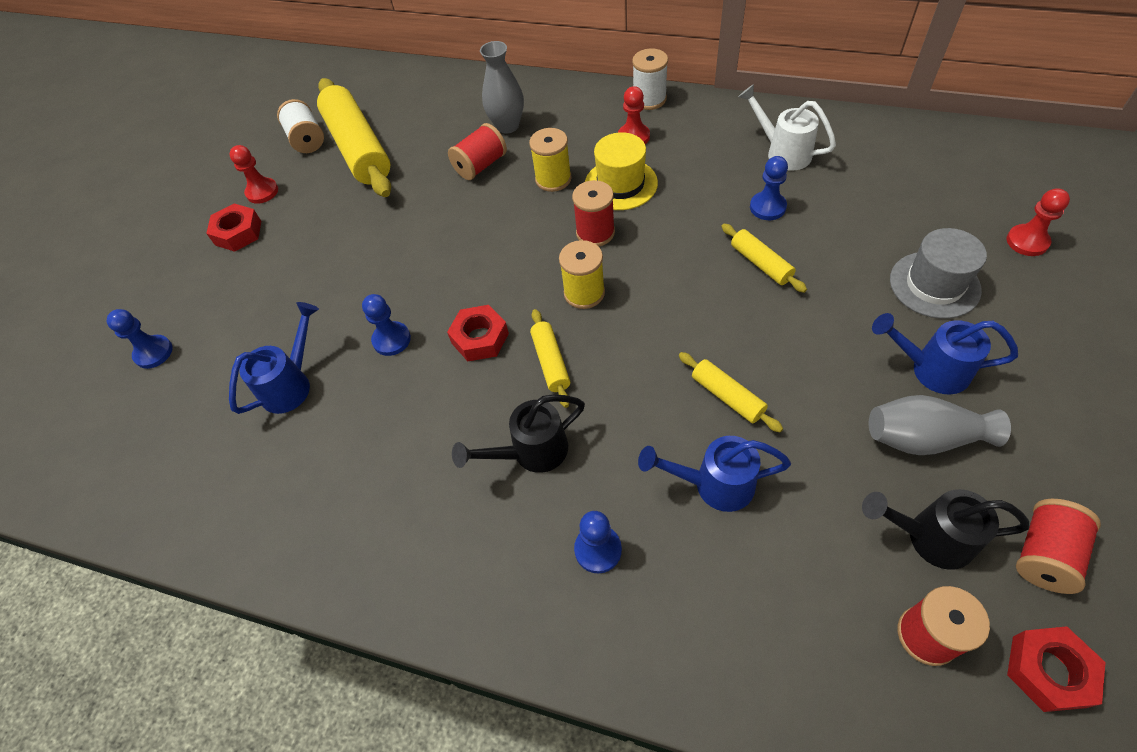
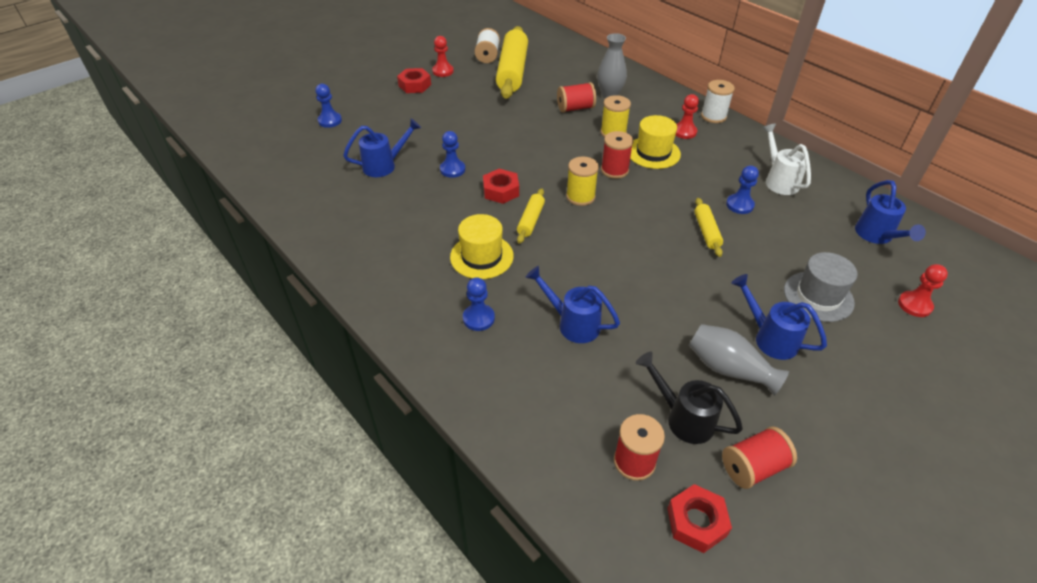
camera: 25 degrees right, 10 degrees down
(530, 452) = (481, 256): black watering can -> yellow hat
(727, 396) = (620, 286): yellow rolling pin -> none
(929, 174) = (877, 236): none -> blue watering can

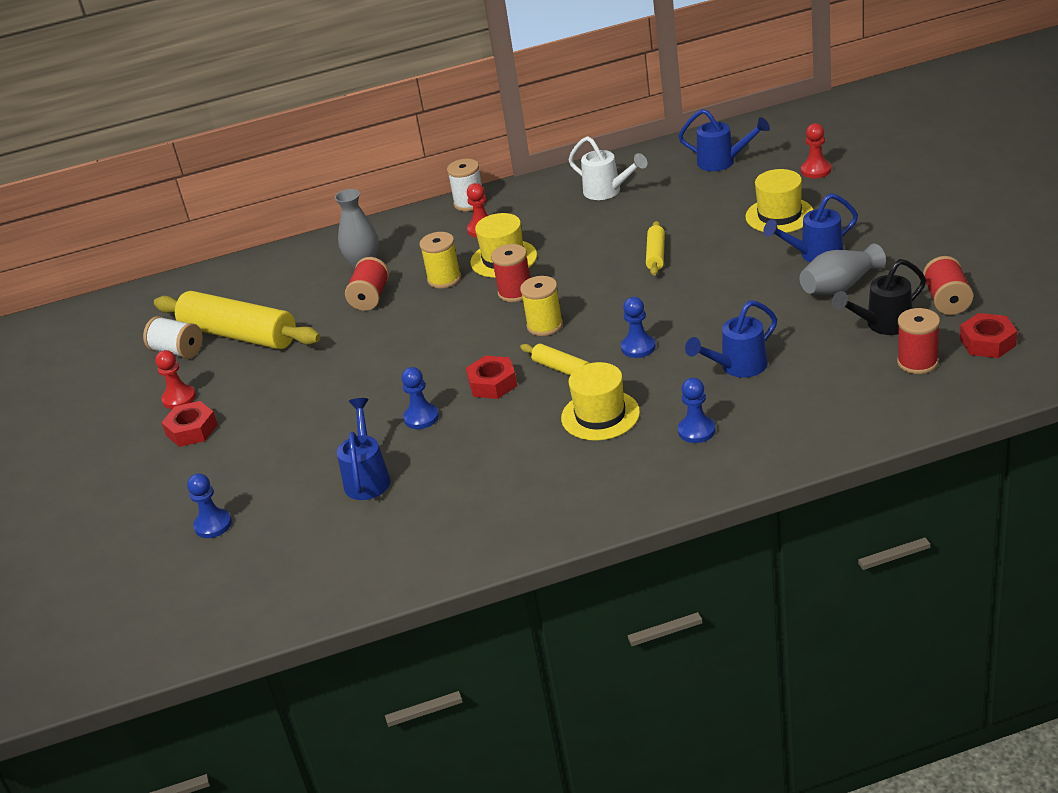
camera: 60 degrees left, 10 degrees down
(706, 231) = (656, 255): yellow rolling pin -> yellow rolling pin turned 75 degrees clockwise
(739, 205) = (629, 225): blue pawn -> blue pawn (638, 347)
(778, 180) = (608, 192): white watering can -> white watering can turned 150 degrees counterclockwise
(818, 296) = (779, 215): grey hat -> yellow hat

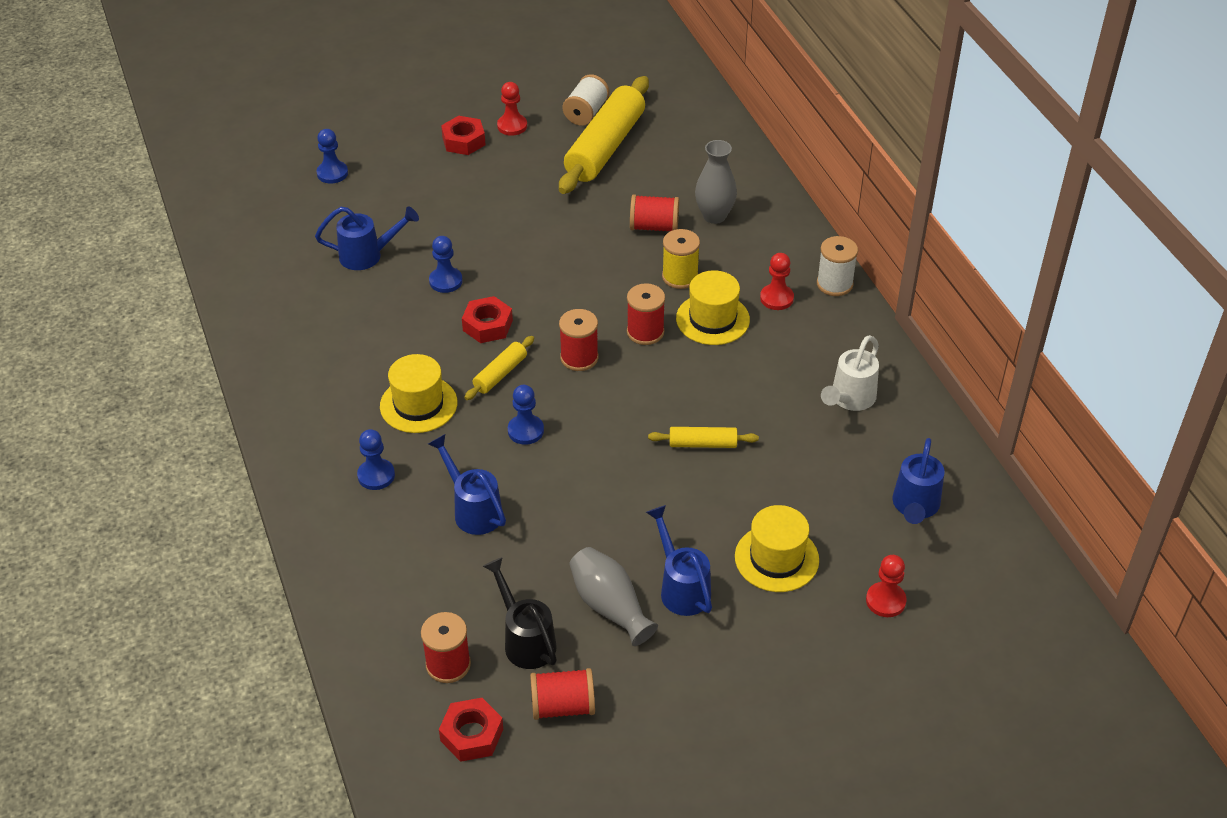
camera: 80 degrees right, 10 degrees up
(545, 325) = (579, 358): yellow spool -> red spool

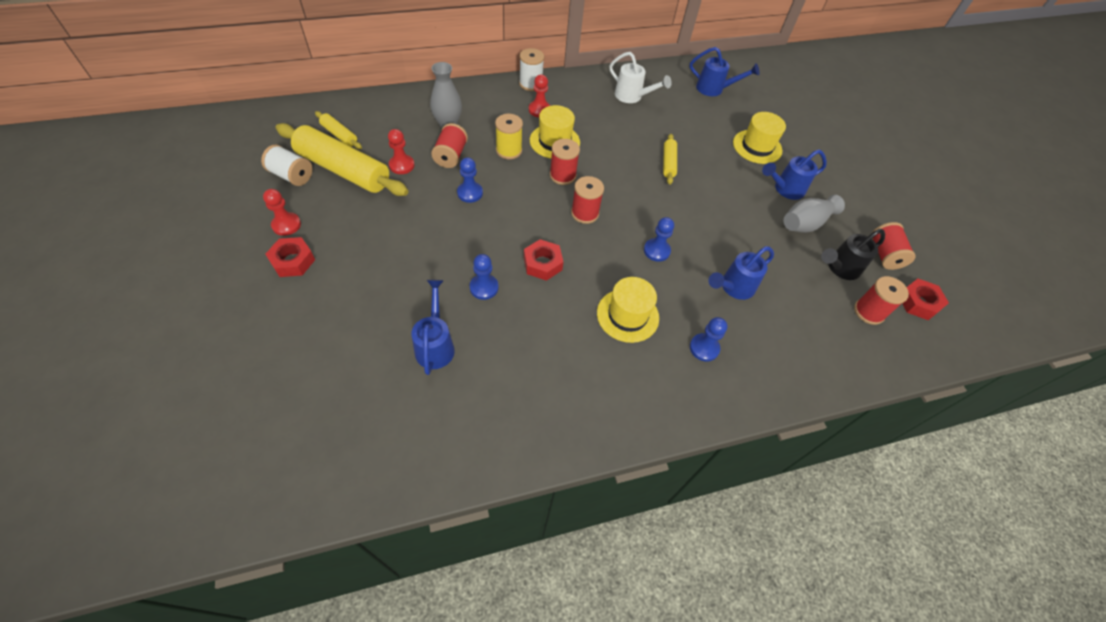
camera: 90 degrees left, 10 degrees up
(332, 173) = (298, 372): blue pawn -> blue pawn (470, 193)
(500, 374) = (597, 260): yellow rolling pin -> yellow rolling pin (339, 135)
(885, 601) = (780, 112): red pawn -> red pawn (402, 165)

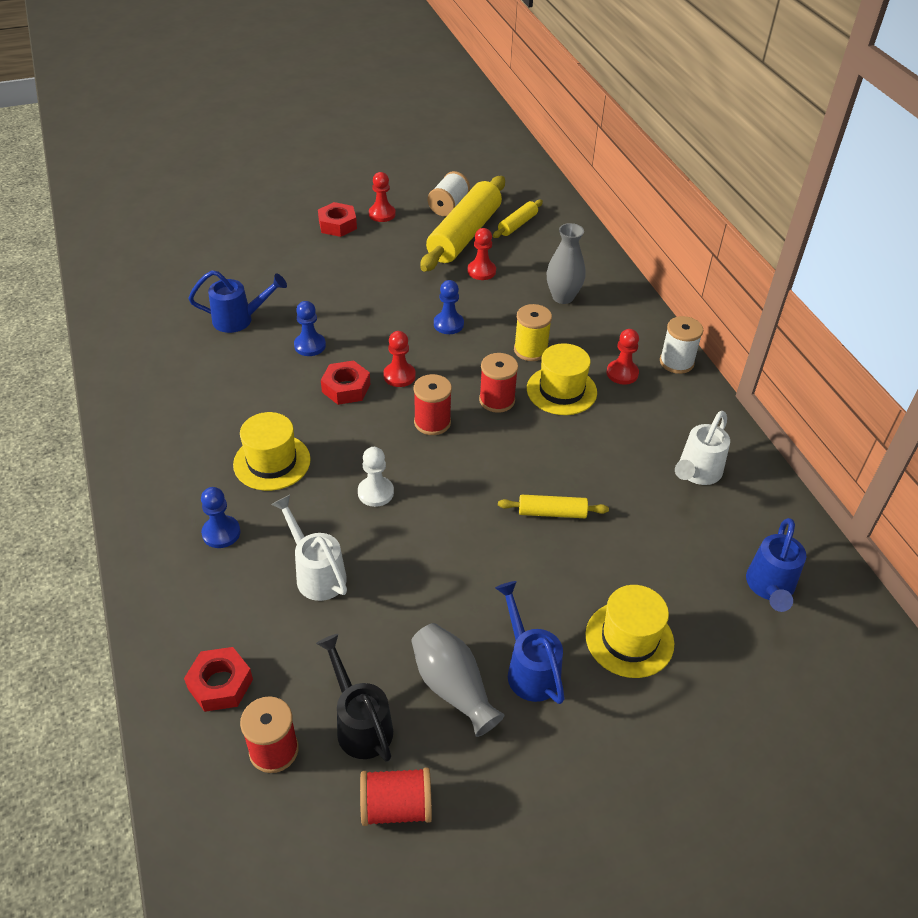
camera: 90 degrees right, 10 degrees down
(451, 156) = (507, 304): red spool -> none
(530, 228) = (399, 376): none -> red pawn
(656, 251) = (375, 492): blue pawn -> white pawn
(733, 288) = (316, 573): blue watering can -> white watering can
(918, 303) = (292, 840): red nut -> red nut (220, 684)

